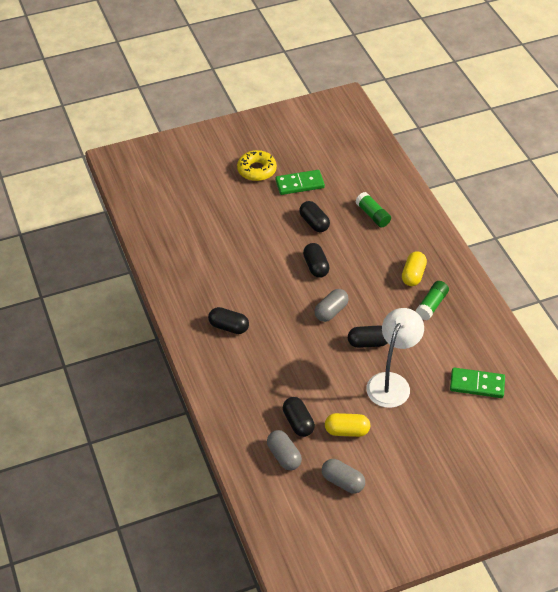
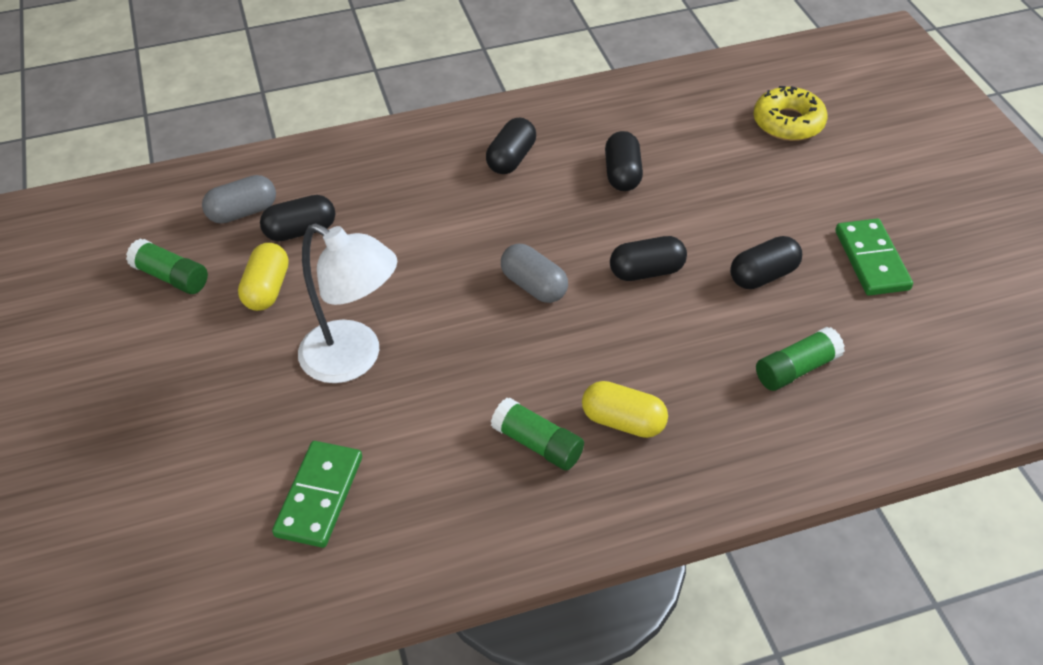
camera: 95 degrees right, 0 degrees up
(256, 170) = (900, 201): yellow donut -> yellow donut (788, 122)
(342, 482) = (171, 277): grey capsule -> green glue stick
(368, 343) = (452, 333): black capsule -> black capsule (622, 174)

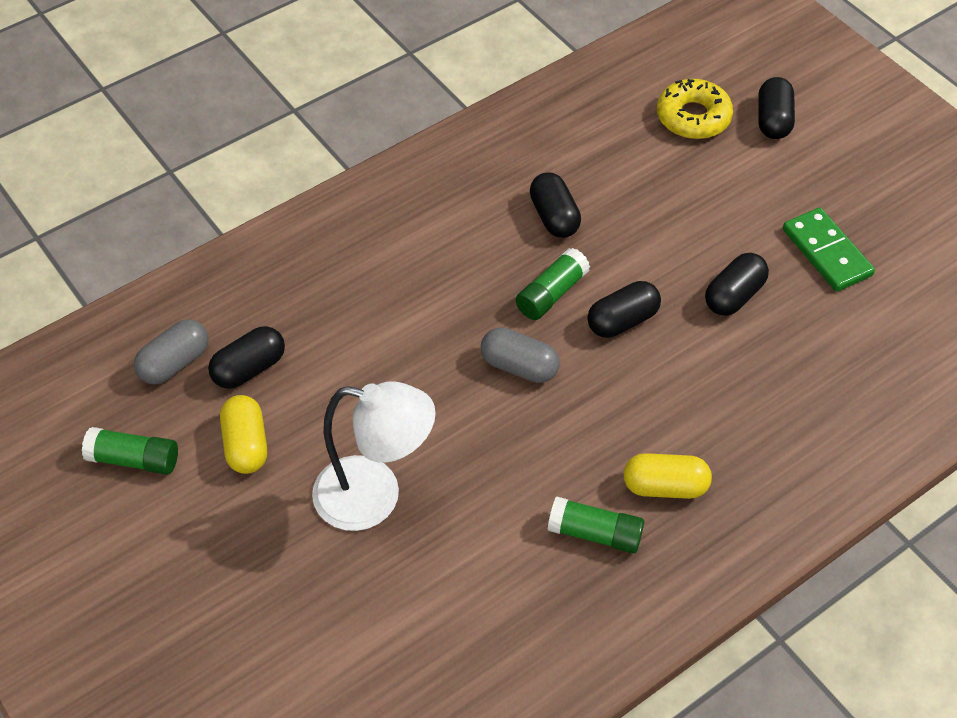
camera: 20 degrees left, 5 degrees up
(319, 496) = (409, 651): green domino -> none
(511, 159) = (433, 227): black capsule -> black capsule (773, 120)
(796, 369) = (801, 386): green glue stick -> green glue stick (551, 294)

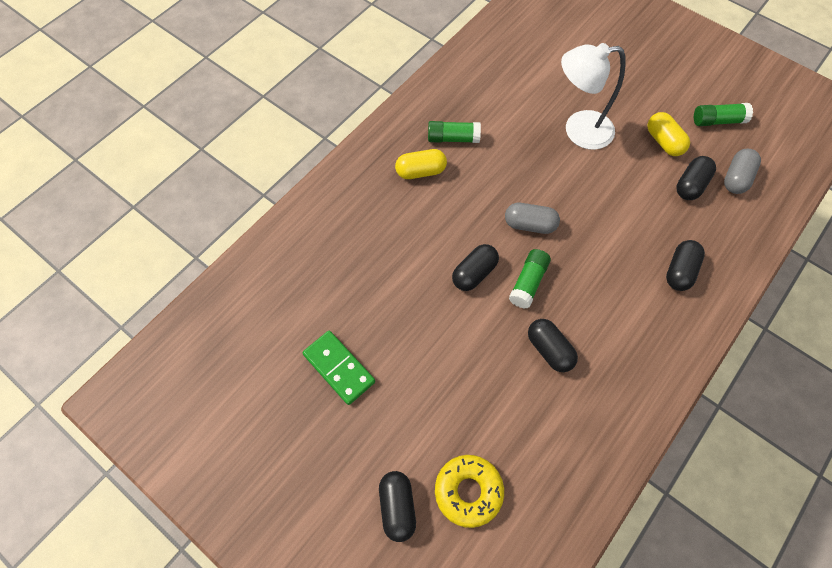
camera: 165 degrees right, 10 degrees up
(734, 296) = (402, 312): black capsule -> black capsule (680, 271)

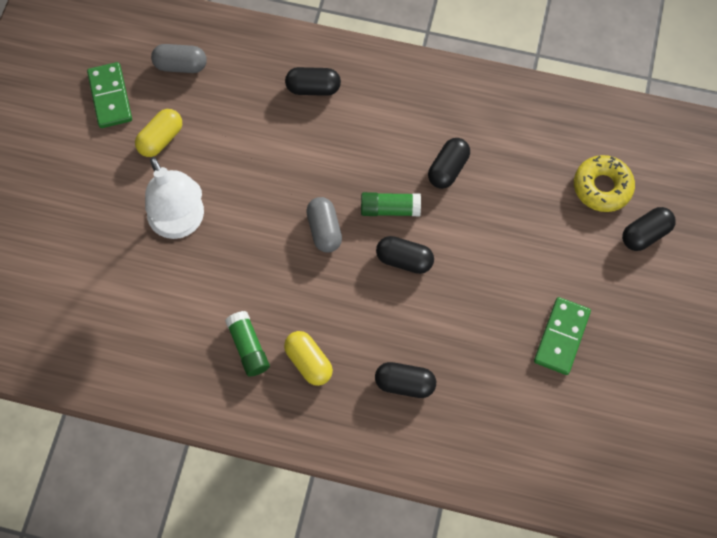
camera: 115 degrees left, 5 degrees up
(691, 185) = (207, 102): black capsule -> black capsule (405, 383)
(717, 121) = (110, 97): green glue stick -> green domino

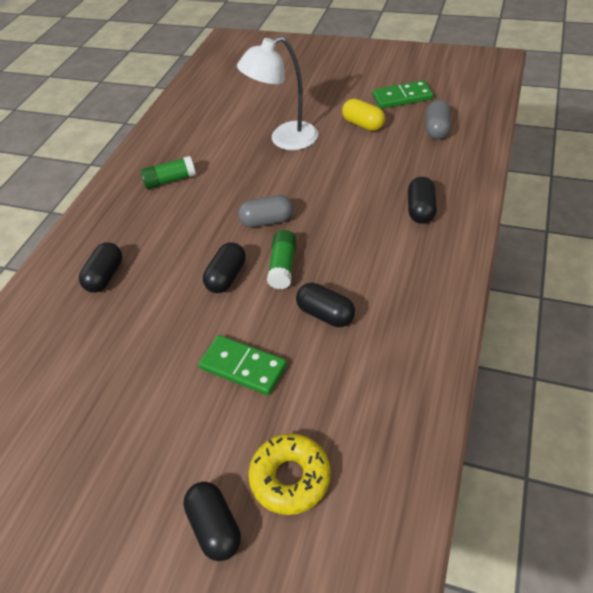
camera: 100 degrees right, 20 degrees down
(309, 362) = (146, 214): yellow capsule -> none
(561, 337) = (108, 411): green domino -> green domino (243, 367)

